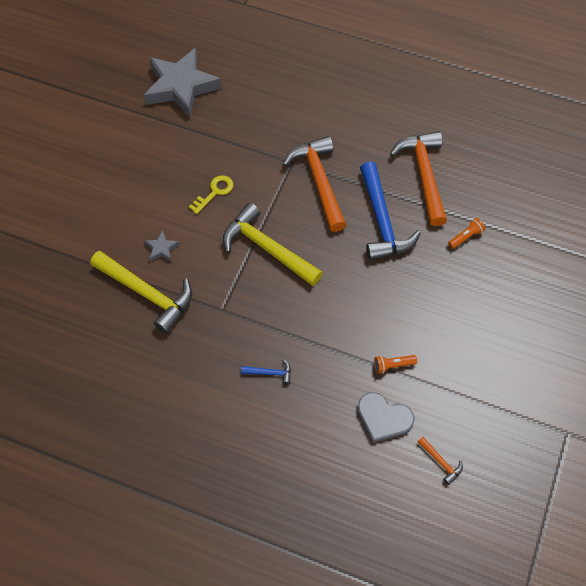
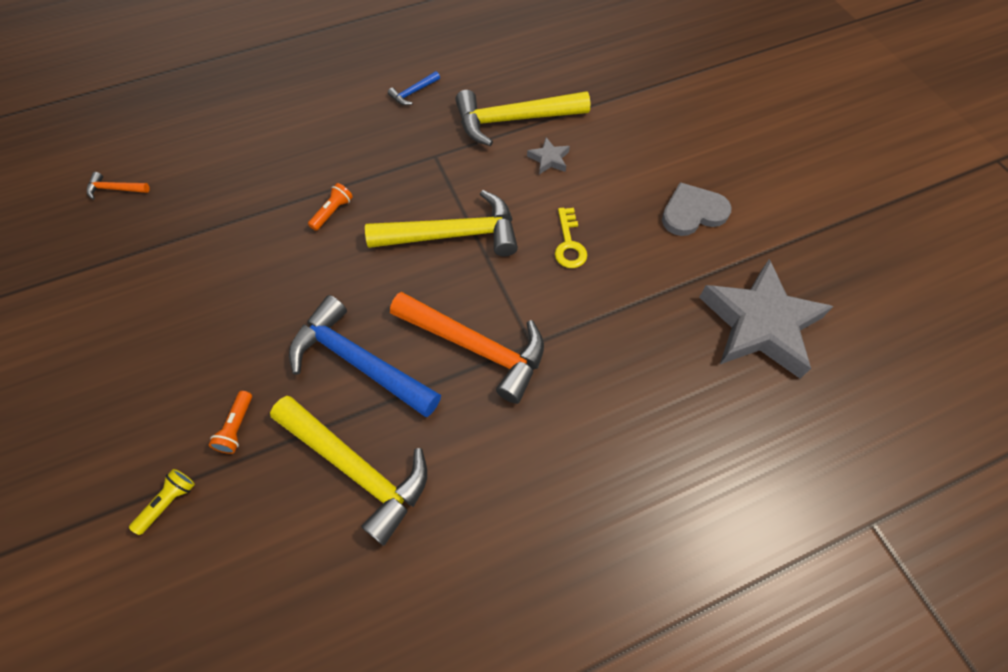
camera: 135 degrees right, 0 degrees up
(270, 373) = (338, 144): blue hammer -> blue hammer (413, 93)
(383, 418) = (198, 183): grey heart -> grey heart (692, 212)
(393, 365) = (223, 229): orange flashlight -> orange flashlight (333, 212)
(424, 175) = (357, 469): orange hammer -> yellow hammer
(520, 227) = (169, 502): none -> yellow flashlight

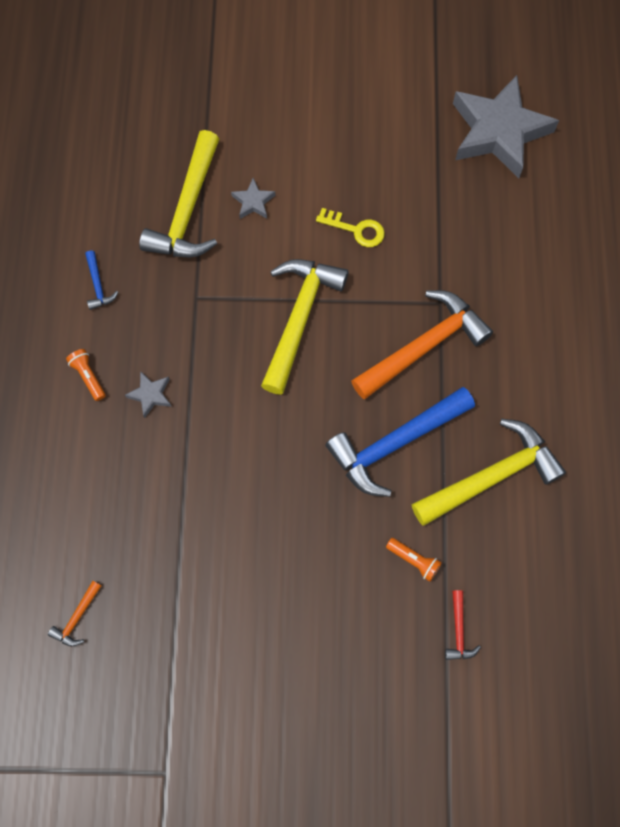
camera: 65 degrees left, 10 degrees up
(169, 502) = (459, 631): yellow flashlight -> red hammer
(330, 160) = (150, 395): none -> grey star
(333, 212) = (219, 413): orange flashlight -> orange flashlight (88, 376)
(692, 212) = (371, 119): grey heart -> none

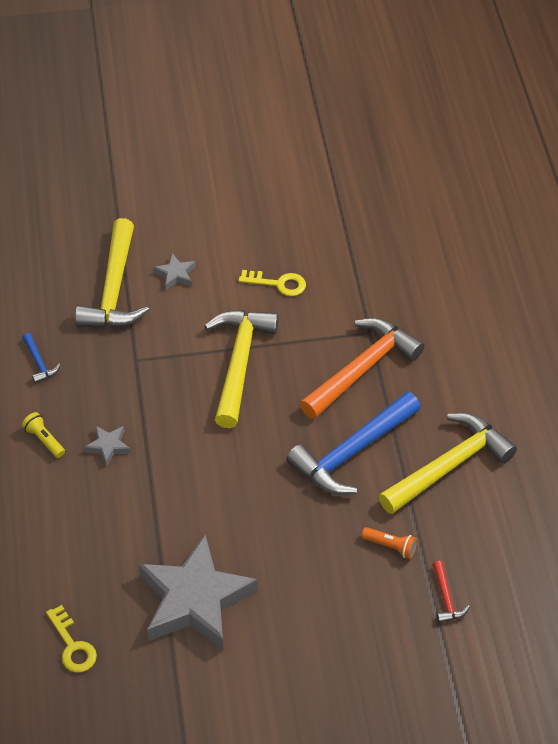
camera: 10 degrees left, 20 degrees down
(77, 618) = (72, 645): orange hammer -> yellow key
(88, 376) = (44, 440): orange flashlight -> yellow flashlight
(498, 132) = (394, 188): grey star -> grey star (195, 600)

